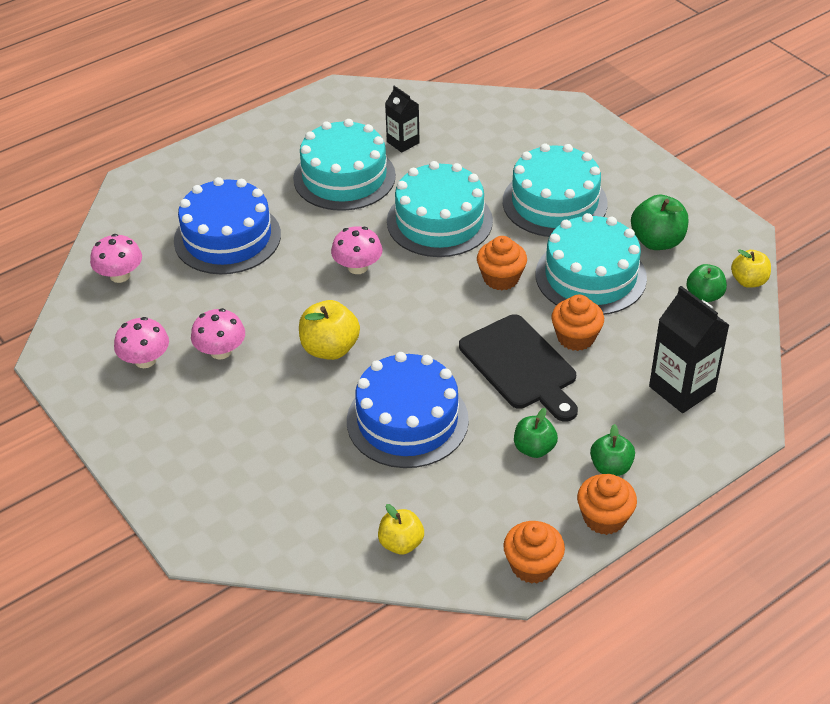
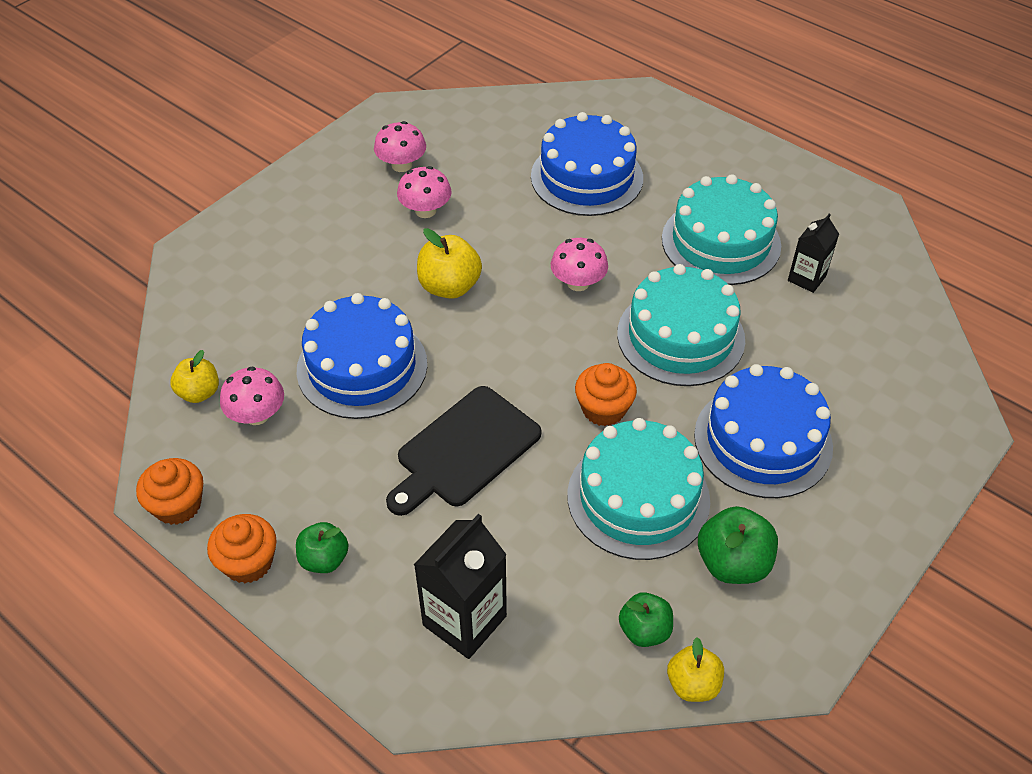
camera: 75 degrees right, 5 degrees up
(120, 275) = (507, 121): pink mushroom -> pink mushroom (257, 415)
(534, 448) = (340, 482): green apple -> none
(554, 202) = (763, 440): turquoise cake -> blue cake
(576, 337) = (525, 497): orange cupcake -> none

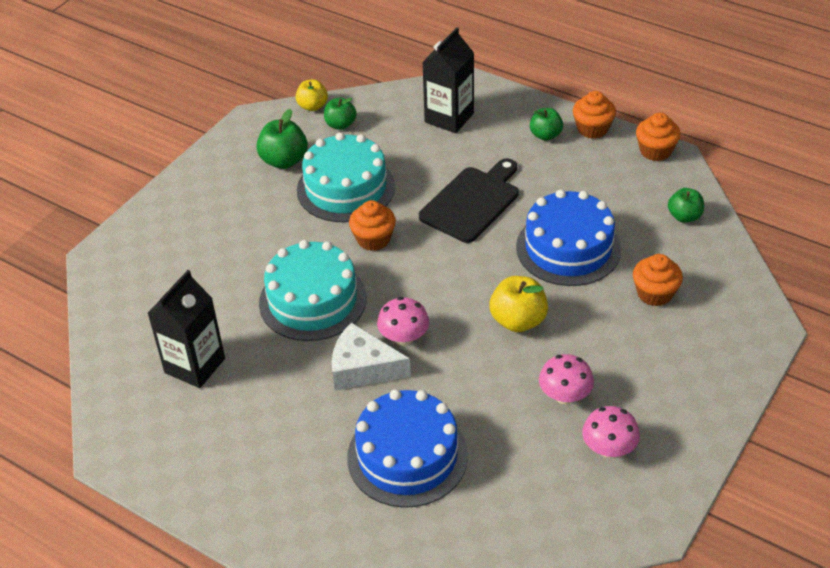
camera: 175 degrees right, 5 degrees down
(199, 393) = (684, 216): yellow apple -> green apple
(257, 415) = (632, 207): pink mushroom -> none
(287, 299) = (654, 293): none -> orange cupcake
(624, 256) = (363, 368): none -> white cheese
(721, 242) = (270, 394): turquoise cake -> none
(763, 440) = (254, 231): blue cake -> none
(806, 278) = (195, 365): black carton -> black carton, size x1.66

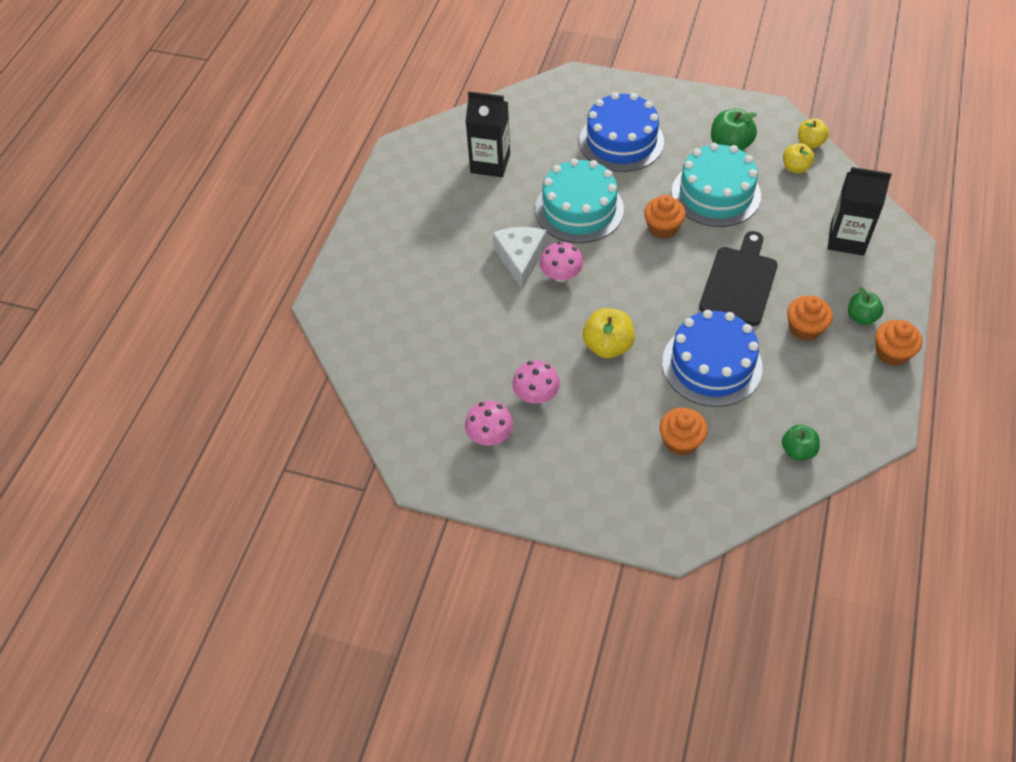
camera: 75 degrees right, 10 degrees up
(340, 125) = (795, 168): green apple -> yellow apple
(407, 456) = (444, 307): blue cake -> blue cake (621, 141)
(472, 202) = (739, 282): black cutting board -> black cutting board turned 90 degrees counterclockwise
(655, 151) = (886, 411): orange cupcake -> orange cupcake (805, 328)

